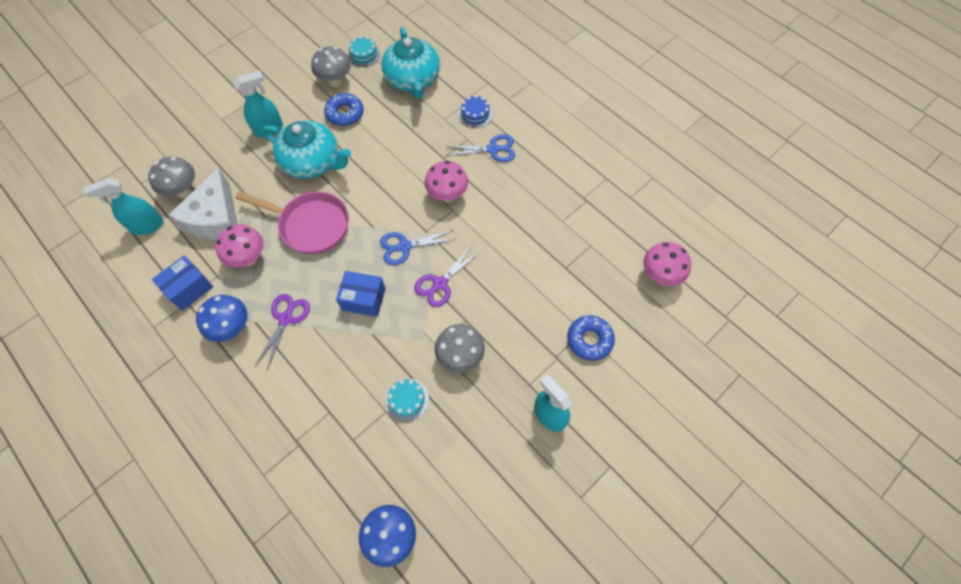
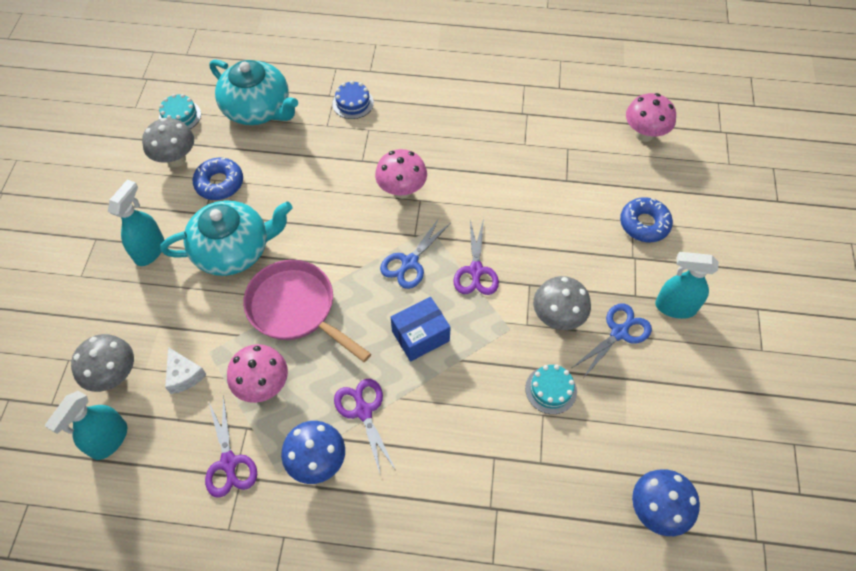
camera: 40 degrees left, 5 degrees down
(189, 288) = (229, 462): blue box -> purple scissors
(216, 218) = (184, 375): white cheese -> white cheese, size x0.48
(311, 225) = (296, 309): pink pan -> pink pan turned 120 degrees counterclockwise
(493, 149) = (402, 123): blue scissors -> blue scissors (619, 332)

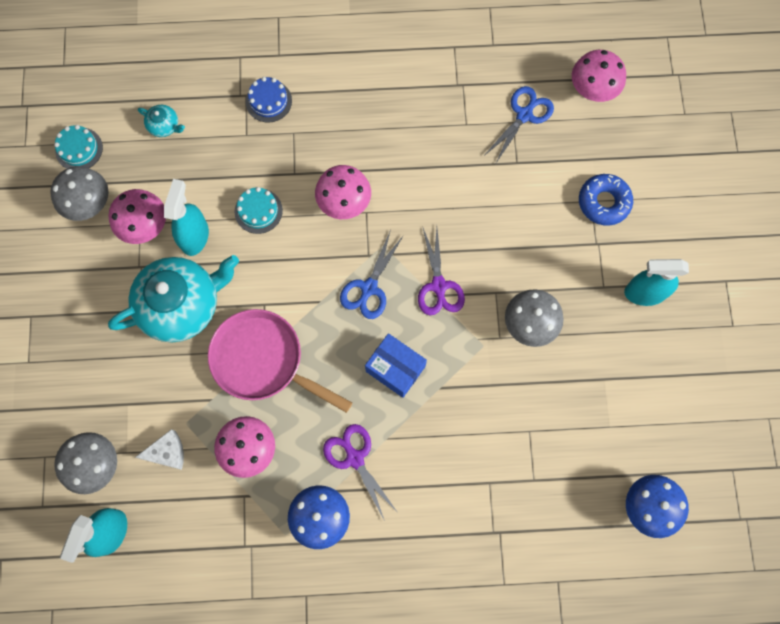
camera: 10 degrees left, 15 degrees up
(150, 250) = (93, 320): turquoise spray bottle -> turquoise spray bottle (195, 236)
(184, 375) = (167, 452): white cheese -> white cheese turned 60 degrees counterclockwise
(219, 183) = (146, 227): blue donut -> pink mushroom
(229, 462) = (235, 534): purple scissors -> none
(258, 109) = (164, 126): turquoise teapot -> turquoise teapot, size x0.42
(420, 336) = (395, 368): blue box -> blue box turned 75 degrees clockwise
(551, 389) = (533, 403): turquoise cake -> turquoise cake (258, 211)
(619, 332) = (592, 331): blue scissors -> blue scissors (524, 115)

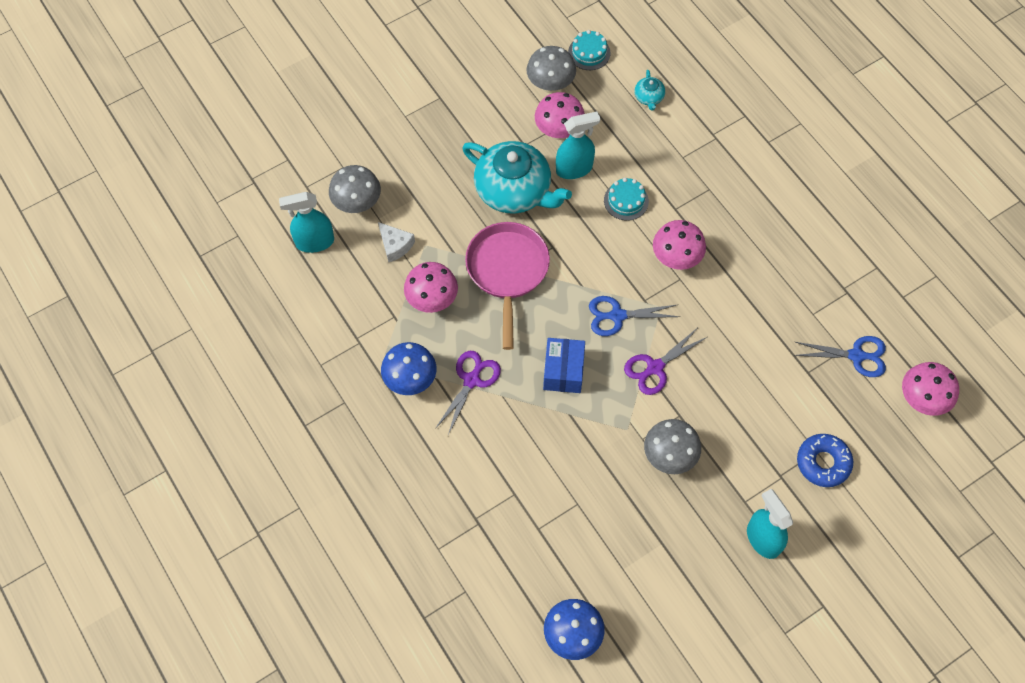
camera: 60 degrees right, 10 degrees down
(268, 101) = (723, 157): blue cake -> none

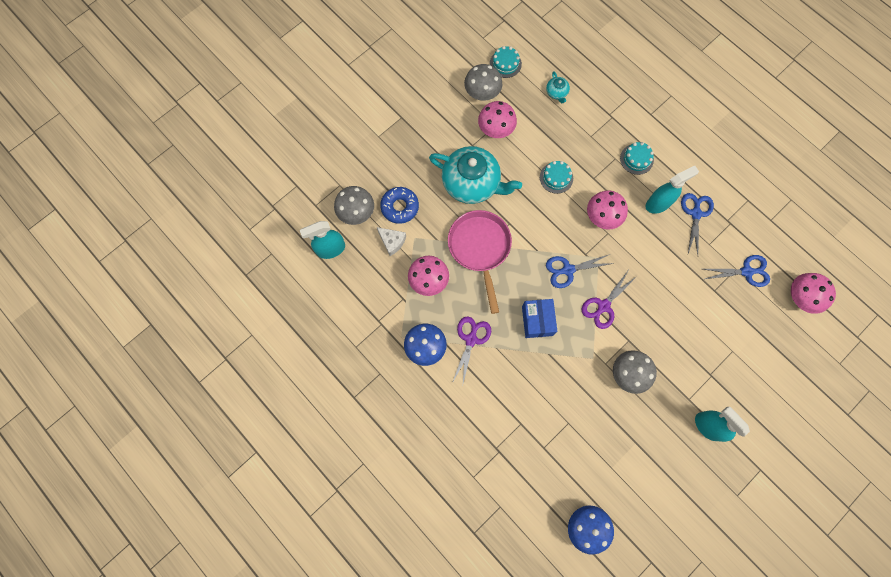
camera: 10 degrees left, 10 degrees up
(574, 169) = (513, 158): turquoise spray bottle -> turquoise spray bottle (658, 203)
(737, 194) = (636, 159): none -> turquoise cake
(802, 273) = (695, 213): none -> blue scissors
(823, 462) = (739, 359): blue donut -> blue donut (400, 207)

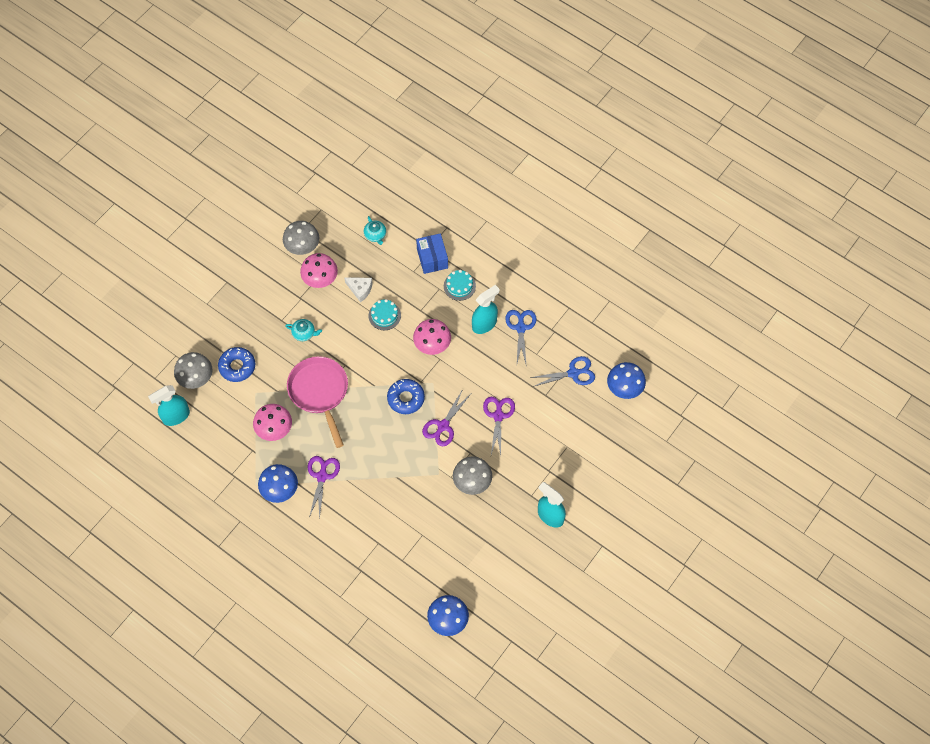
camera: 10 degrees left, 10 degrees down
(392, 241) = (234, 400): white cheese -> white cheese (360, 289)
(472, 183) = (304, 333): turquoise teapot -> turquoise teapot, size x0.42
(505, 63) = (322, 215): turquoise cake -> none
(537, 321) = (382, 449): blue box -> blue box (432, 258)
(568, 270) = (406, 398): blue scissors -> blue donut
(662, 305) = (498, 416): none -> purple scissors
(799, 298) = (624, 389): pink mushroom -> blue mushroom

